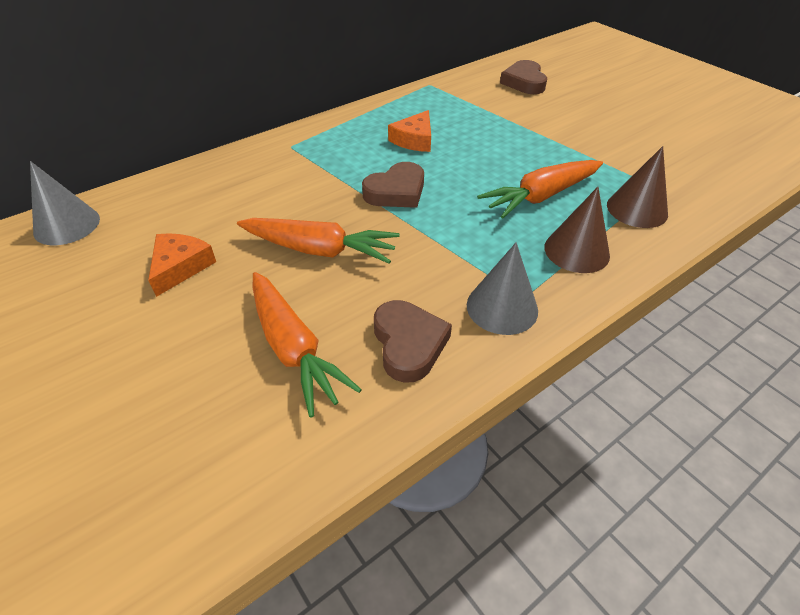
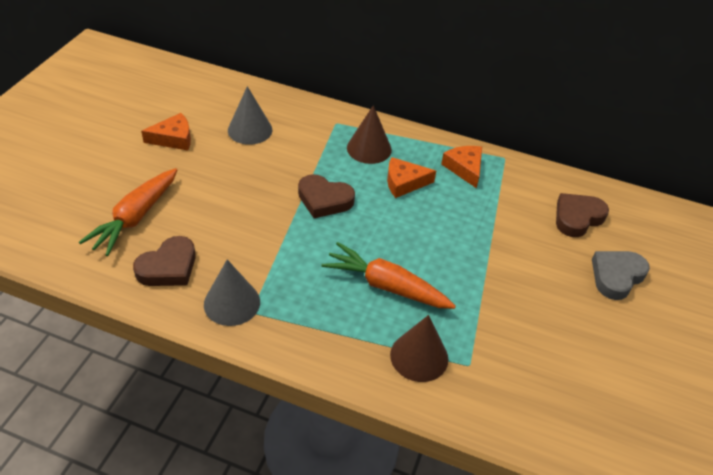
camera: 55 degrees right, 0 degrees up
(67, 225) = (179, 76): grey cone -> grey cone (250, 130)
(320, 250) = (230, 189): orange carrot -> none
(425, 105) = (464, 168): none -> orange cheese
(576, 251) = (327, 328): brown cone -> brown cone (369, 148)
(595, 91) = (616, 276): none -> grey heart

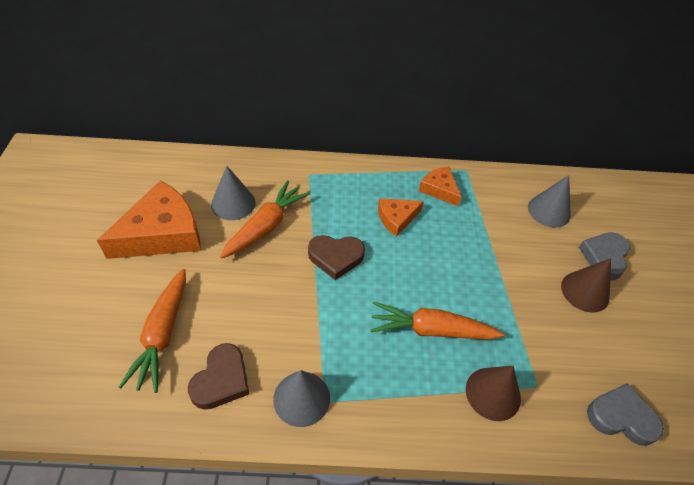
camera: 20 degrees left, 5 degrees up
(173, 138) = (162, 233): orange cheese -> orange cheese, size x1.89
(271, 156) = (266, 226): none -> orange carrot
(369, 148) = (350, 192): brown cone -> brown cone (585, 291)
(545, 419) = (621, 417): none -> grey heart
(577, 218) = (549, 211): brown heart -> grey cone

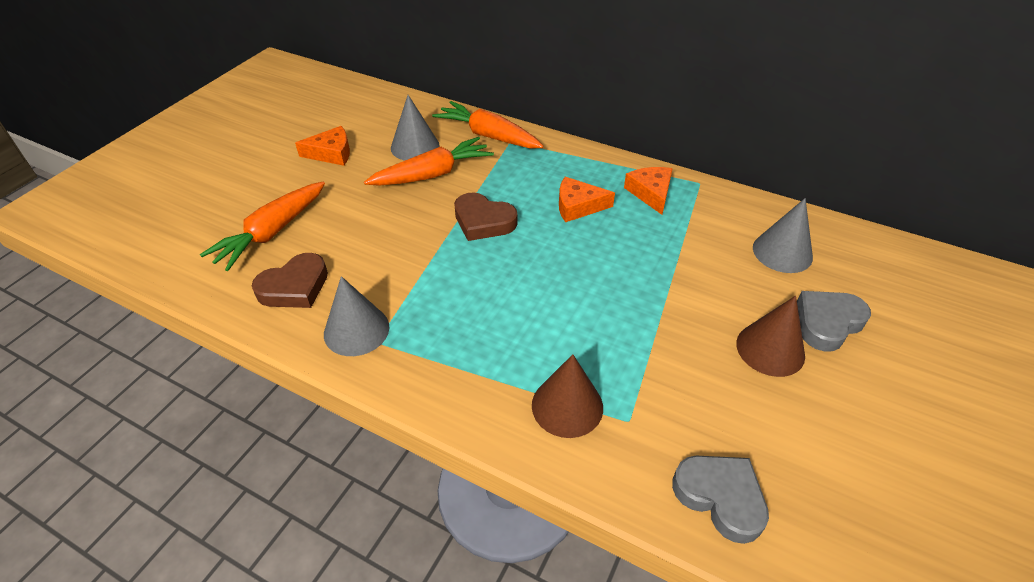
camera: 30 degrees right, 5 degrees down
(162, 233) = (331, 153): orange cheese -> orange cheese, size x0.53
(431, 330) = (539, 320): orange carrot -> orange carrot (488, 136)

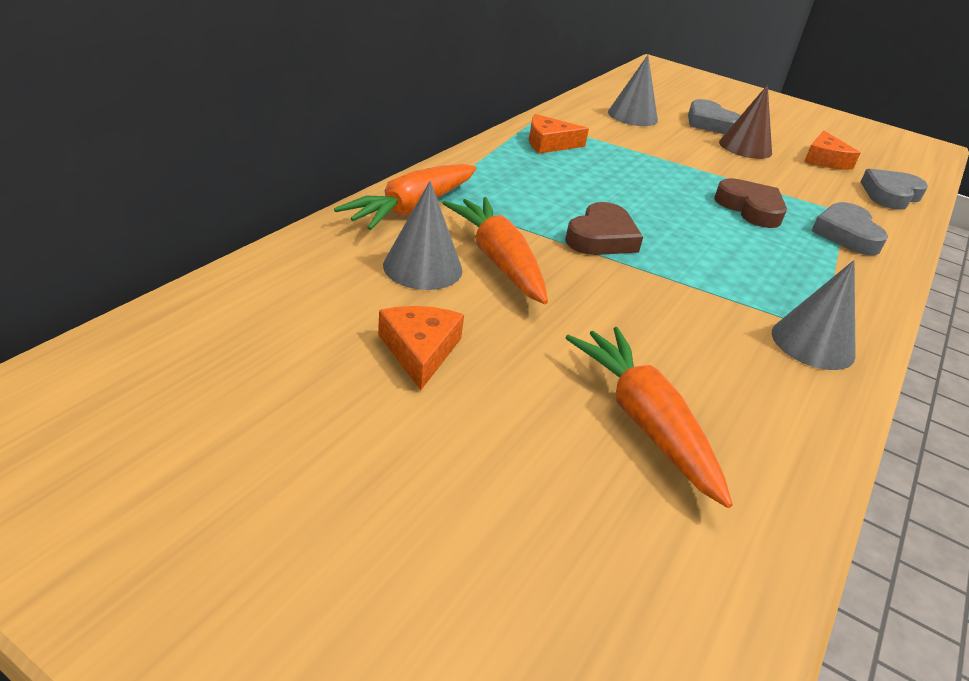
camera: 90 degrees left, 10 degrees down
(271, 233) = (644, 421): orange carrot -> orange carrot turned 150 degrees counterclockwise
(294, 287) = (758, 395): brown heart -> brown heart (750, 209)
(567, 406) = (846, 234): brown cone -> grey heart
(578, 206) = (571, 181): orange cheese -> orange cheese (825, 160)

